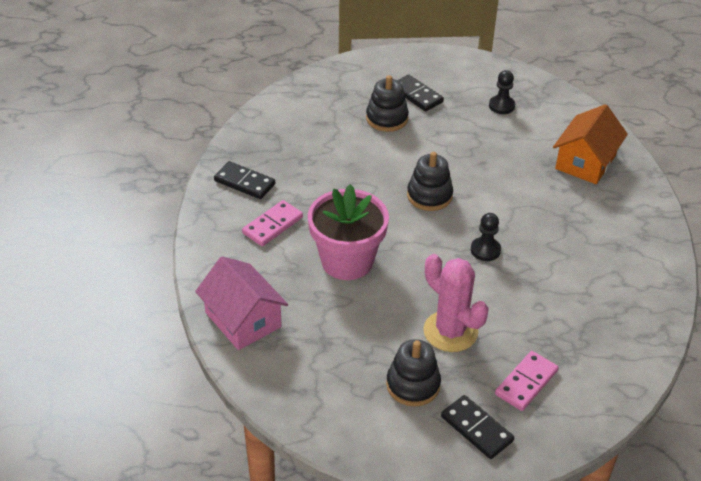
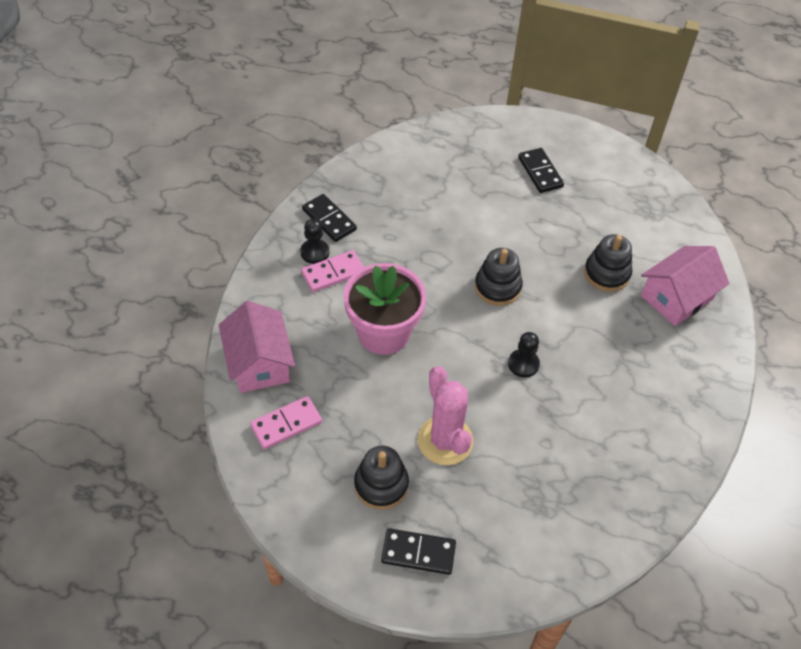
camera: 20 degrees right, 10 degrees up
(387, 118) = (497, 190): black stacking toy -> black stacking toy (606, 273)
(476, 429) = (418, 553): black domino -> black domino turned 60 degrees counterclockwise
(501, 106) = (621, 208): black pawn -> black pawn (315, 252)
(526, 383) = (491, 521): pink domino -> pink domino (286, 424)
(585, 162) = (676, 297): orange house -> pink house

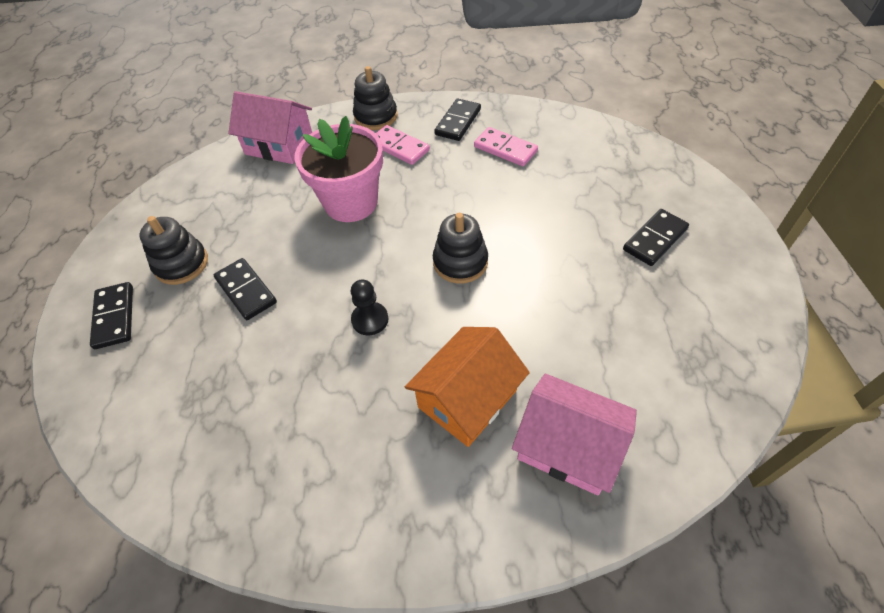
camera: 70 degrees right, 0 degrees up
(259, 363) = (279, 145): pink house -> pink house turned 60 degrees clockwise
(286, 424) = (224, 183): pink domino -> pink domino (505, 149)
(315, 252) = (415, 128): black pawn -> none
(445, 440) = (246, 291): pink cactus -> black domino
(606, 273) = (551, 354): black stacking toy -> black stacking toy (376, 116)
(620, 333) = (467, 399): none -> orange house

